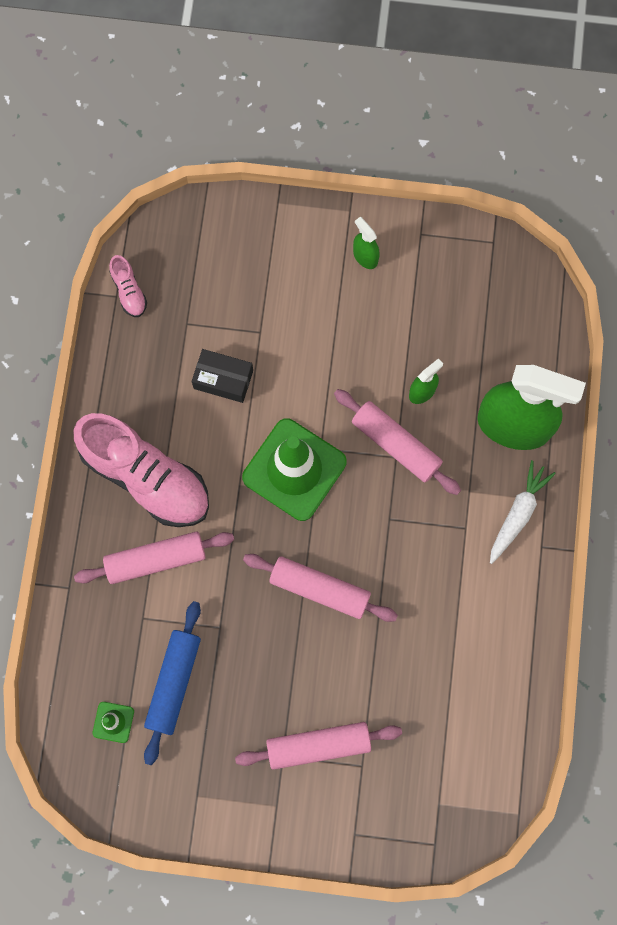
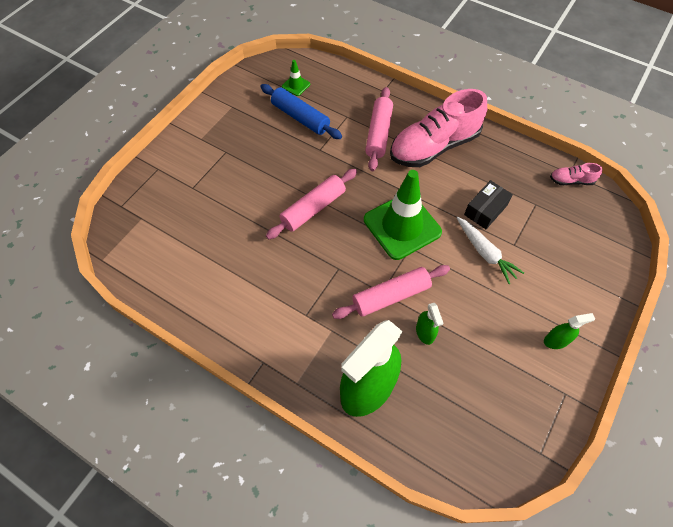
camera: 115 degrees right, 15 degrees down
(318, 746) = (219, 171): pink rolling pin -> none
(518, 514) = (297, 357): white carrot -> white carrot (485, 253)

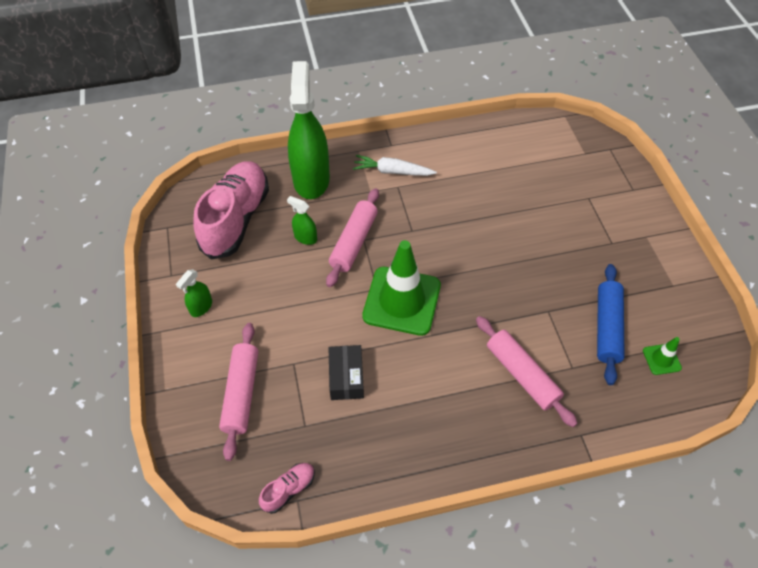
camera: 135 degrees right, 5 degrees down
(300, 117) = (607, 327): blue rolling pin -> blue rolling pin turned 75 degrees counterclockwise
(313, 208) = (484, 256): pink rolling pin -> pink rolling pin (241, 393)
(434, 146) = (458, 407): pink shoe -> pink shoe (236, 219)
(485, 253) = (312, 334): white carrot -> white carrot (392, 171)

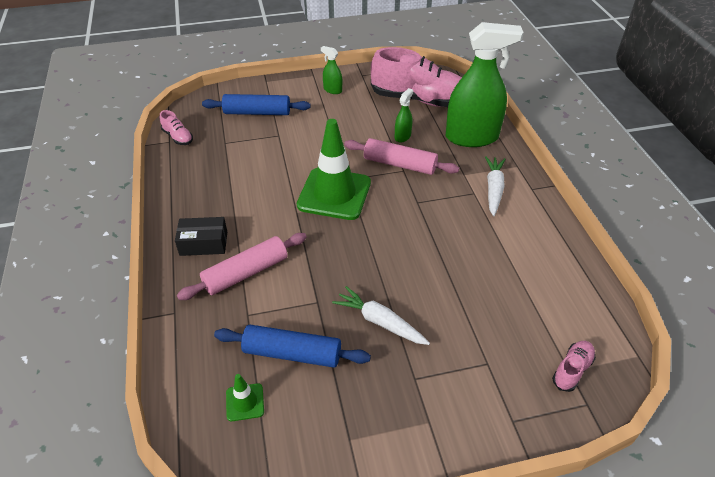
camera: 90 degrees right, 10 degrees down
(241, 393) = (257, 112): pink rolling pin -> blue rolling pin
(346, 377) = (261, 162): black box -> black box (203, 243)
(562, 264) = (380, 322): none -> white carrot
(584, 152) = (572, 370): none -> pink shoe

